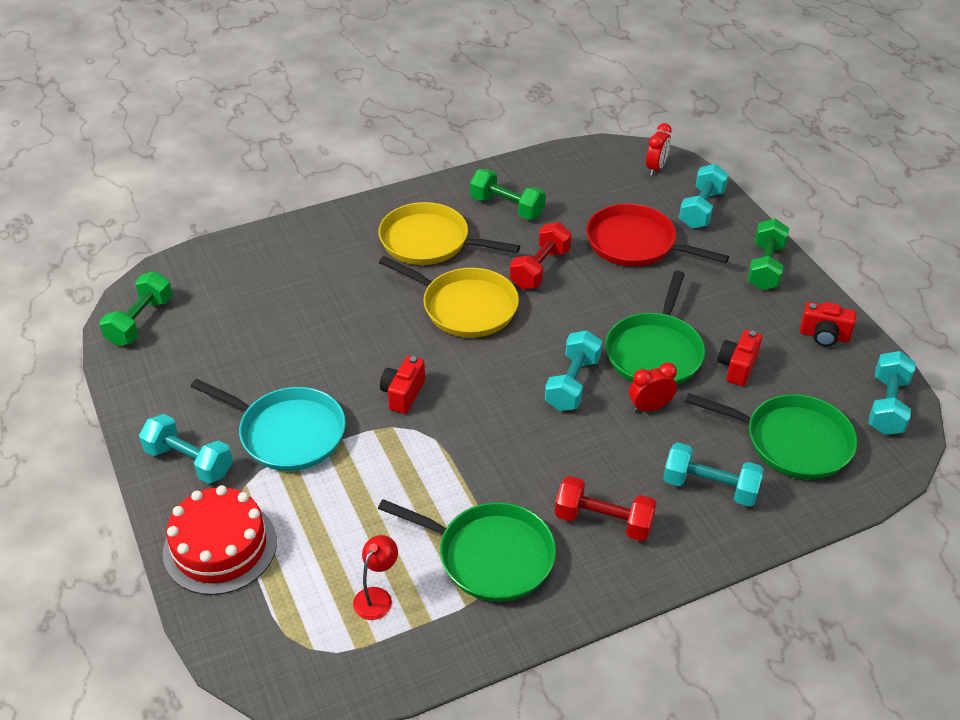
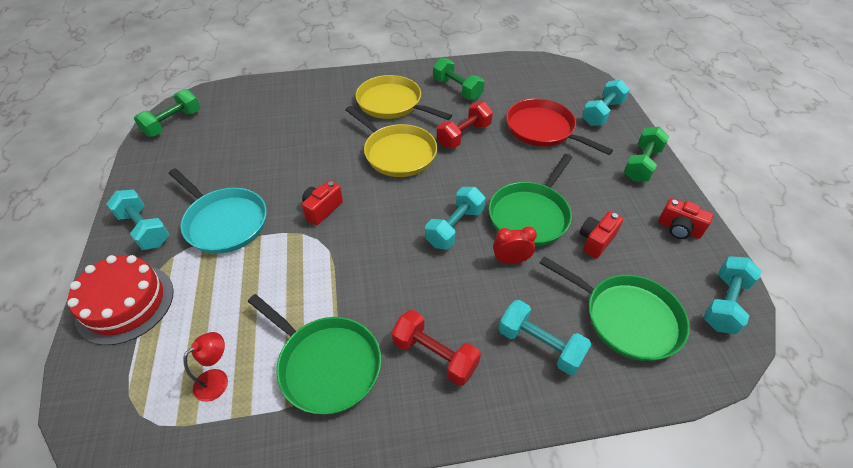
camera: 15 degrees right, 5 degrees up
(656, 168) = (576, 80): red clock -> none

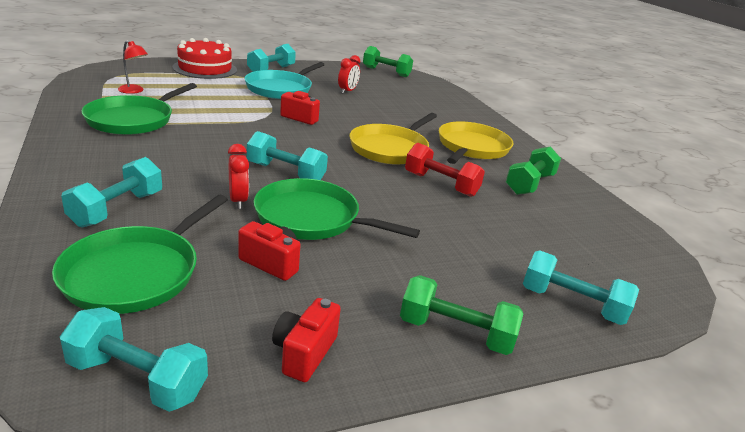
camera: 75 degrees right, 20 degrees down
(239, 164) = (347, 91): none -> red clock
(435, 355) = (126, 158): red dumbbell -> none
(543, 129) = (488, 241): red pan -> none

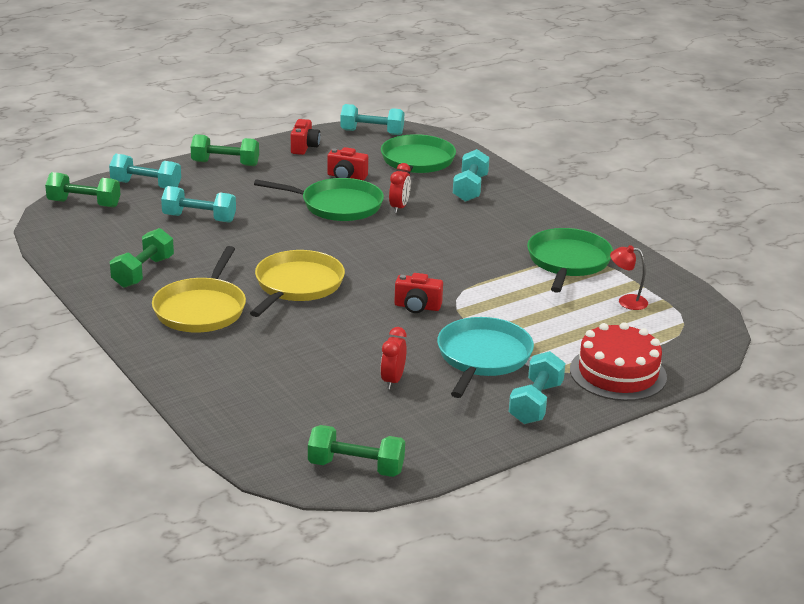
camera: 170 degrees right, 0 degrees up
(238, 201) = (399, 207): red clock -> red clock turned 135 degrees counterclockwise
(286, 173) = (382, 236): turquoise dumbbell -> turquoise dumbbell (199, 218)
(440, 184) = (238, 253): red dumbbell -> none
(641, 284) = (84, 204): none -> green dumbbell

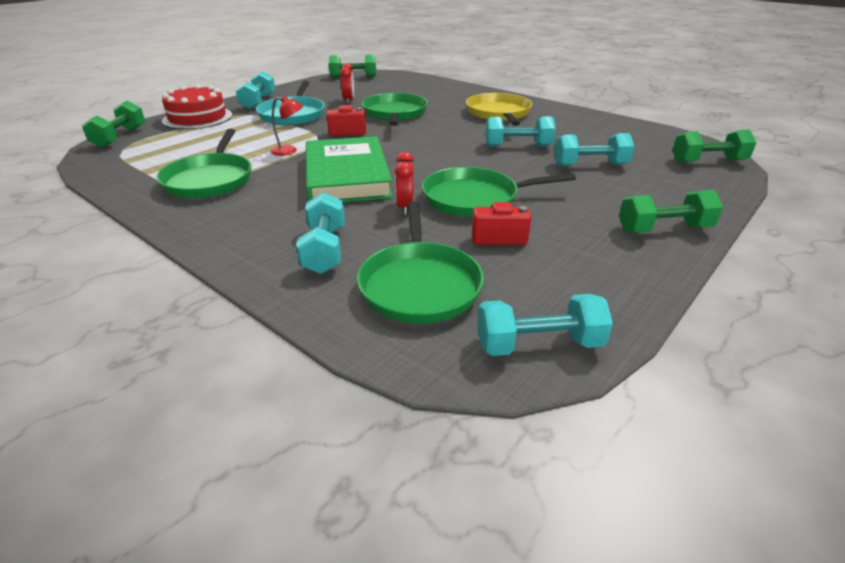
camera: 165 degrees right, 5 degrees up
(143, 272) = (568, 125): green dumbbell -> green dumbbell (120, 137)
(146, 185) = (693, 187): turquoise dumbbell -> turquoise dumbbell (518, 146)
(297, 285) = (448, 132): yellow pan -> none
(304, 147) = (606, 280): red camera -> none
(340, 334) = (395, 113): none -> green pan
(437, 244) = (346, 176): none -> green book
(626, 301) = (165, 156): red lamp -> red lamp (289, 151)

